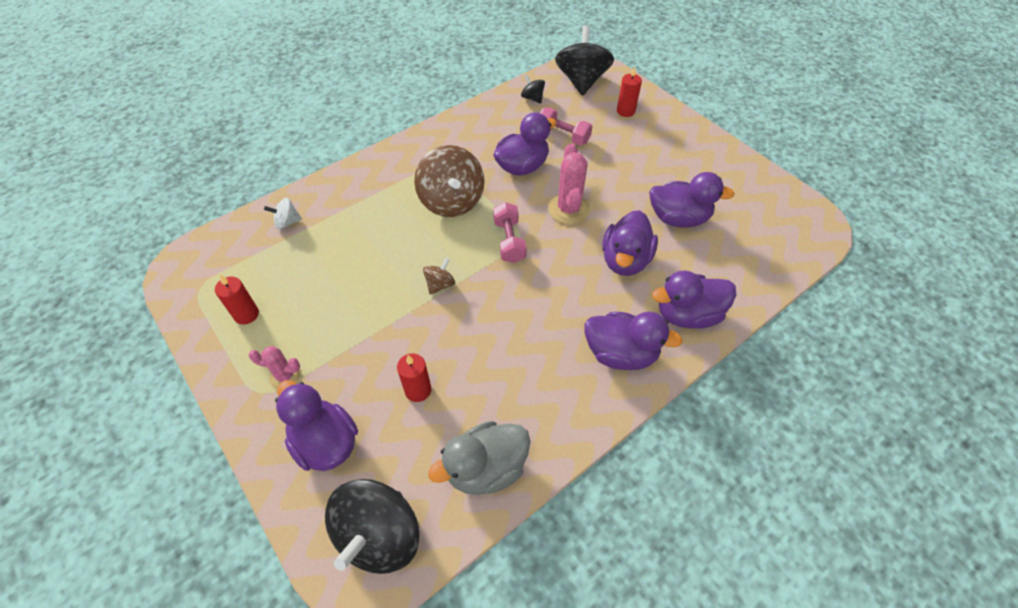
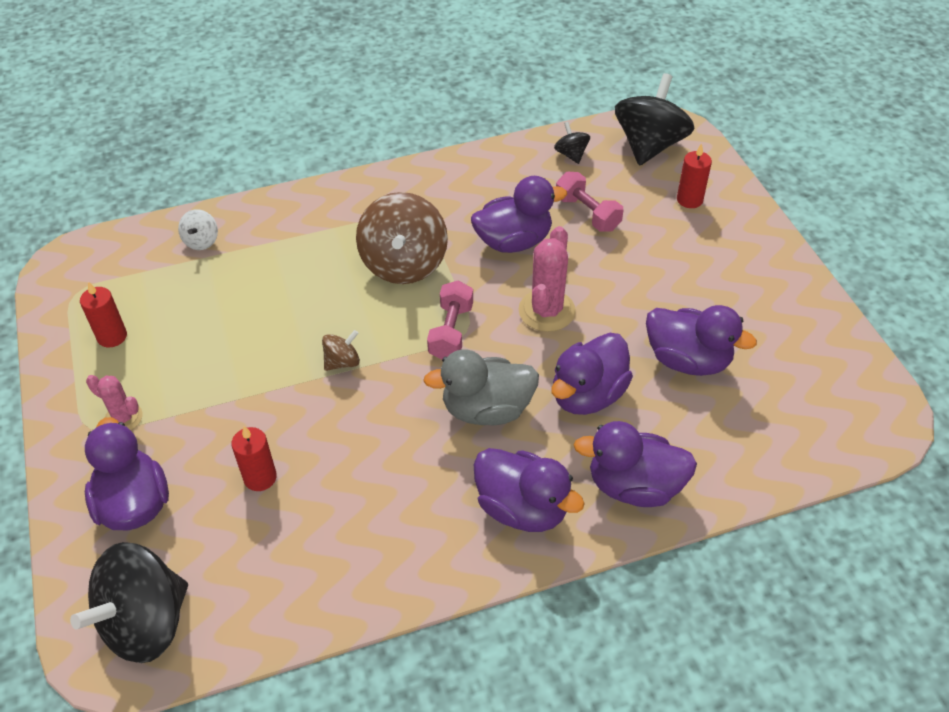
camera: 20 degrees right, 5 degrees down
(287, 222) = (201, 241): white spinning top -> white spinning top turned 90 degrees counterclockwise
(486, 468) = (295, 590): grey duck -> grey duck (486, 409)

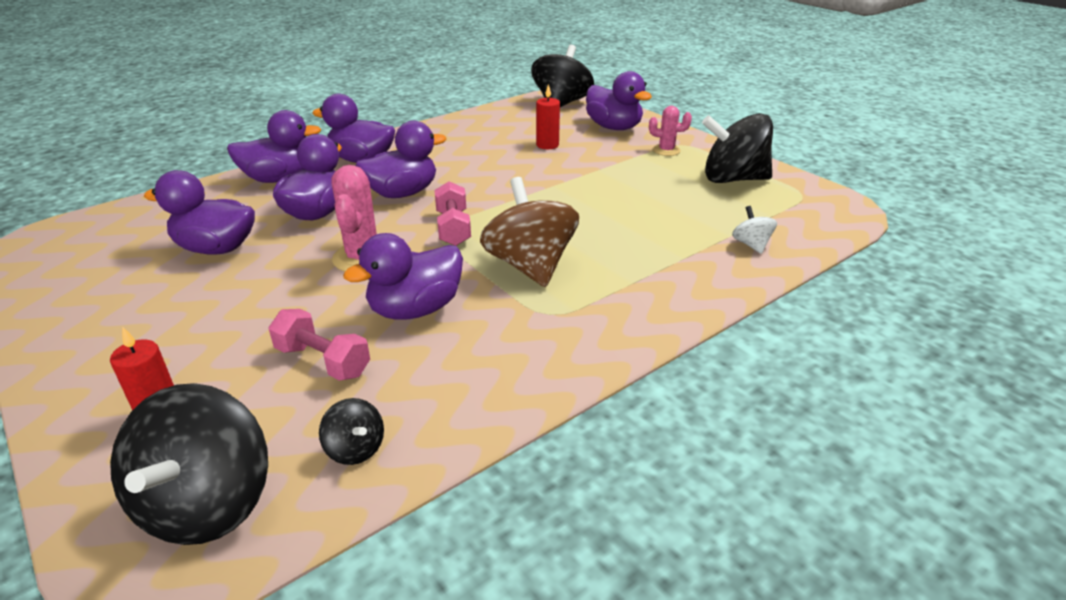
camera: 160 degrees right, 15 degrees down
(112, 336) = (733, 179): red candle -> black spinning top
(342, 362) = (536, 196): brown spinning top -> none
(486, 409) = (402, 193): grey duck -> purple duck

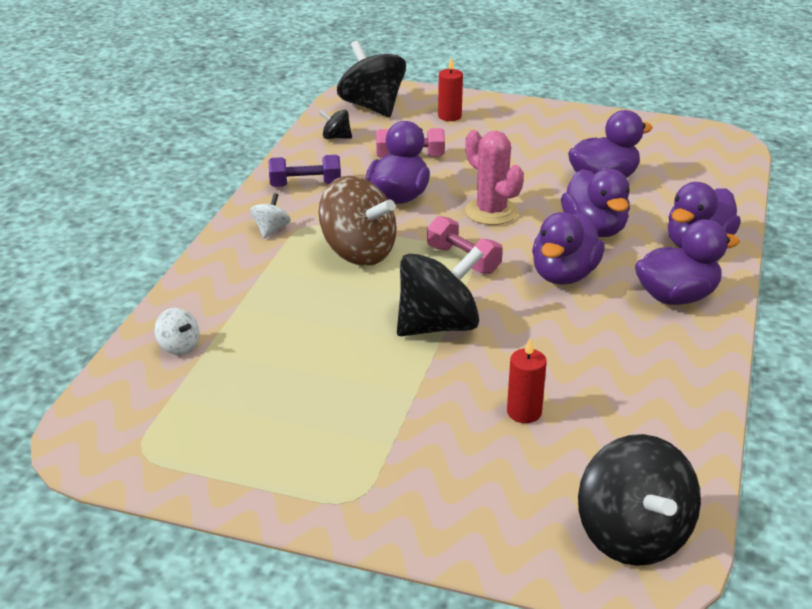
camera: 145 degrees right, 0 degrees up
(494, 371) = (305, 185): none -> purple dumbbell
(591, 323) = (271, 230): none -> white spinning top
(614, 127) = (483, 499): purple duck -> none
(666, 150) = (363, 472): pink cactus -> none
(733, 179) = (240, 446): black spinning top -> black spinning top (438, 325)

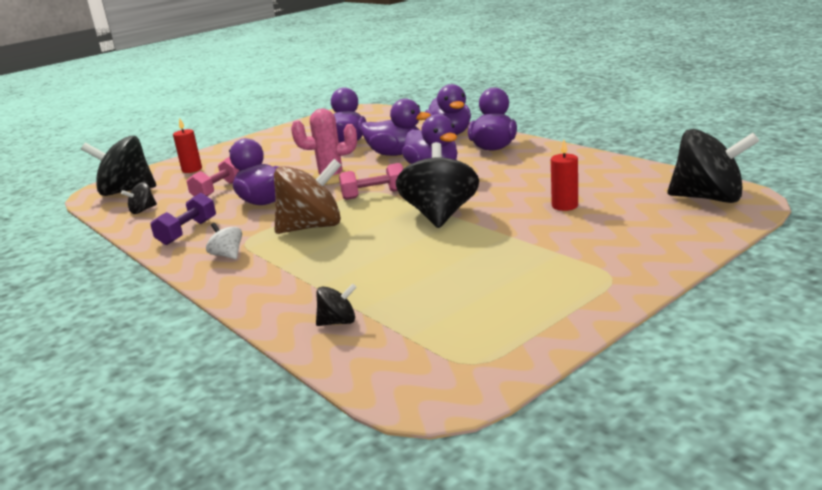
camera: 55 degrees left, 10 degrees down
(179, 346) = (338, 322): white spinning top -> black spinning top

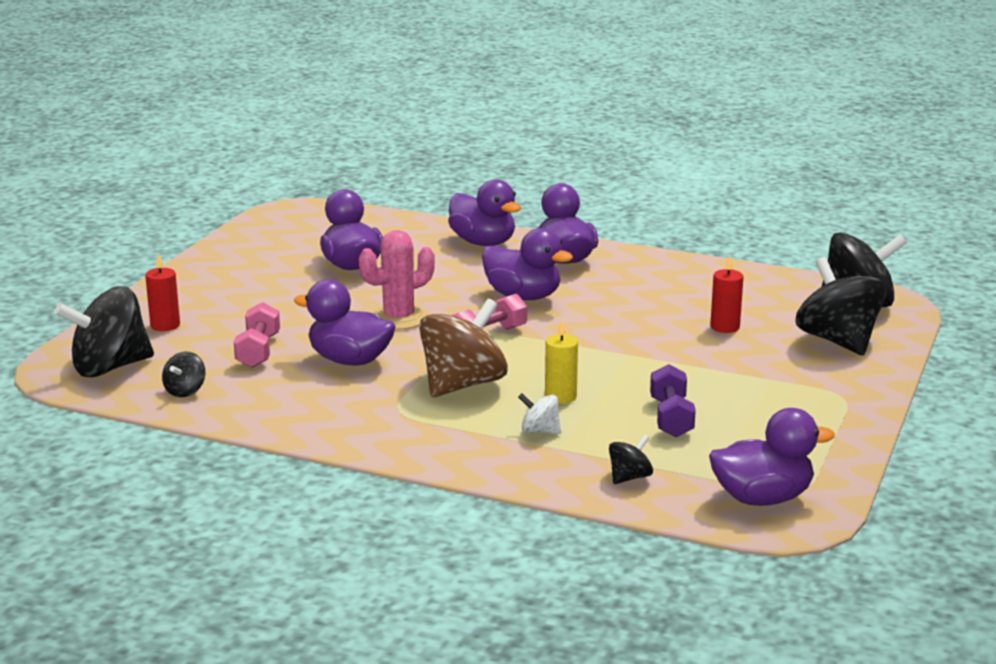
camera: 30 degrees left, 0 degrees up
(187, 232) = (302, 410): purple dumbbell -> purple dumbbell (671, 418)
(227, 255) = (402, 430): white spinning top -> white spinning top (539, 431)
(369, 245) = (560, 397): none -> yellow candle
(396, 154) = (445, 277): purple duck -> purple duck (762, 498)
(440, 215) = (600, 353): black spinning top -> black spinning top (838, 341)

